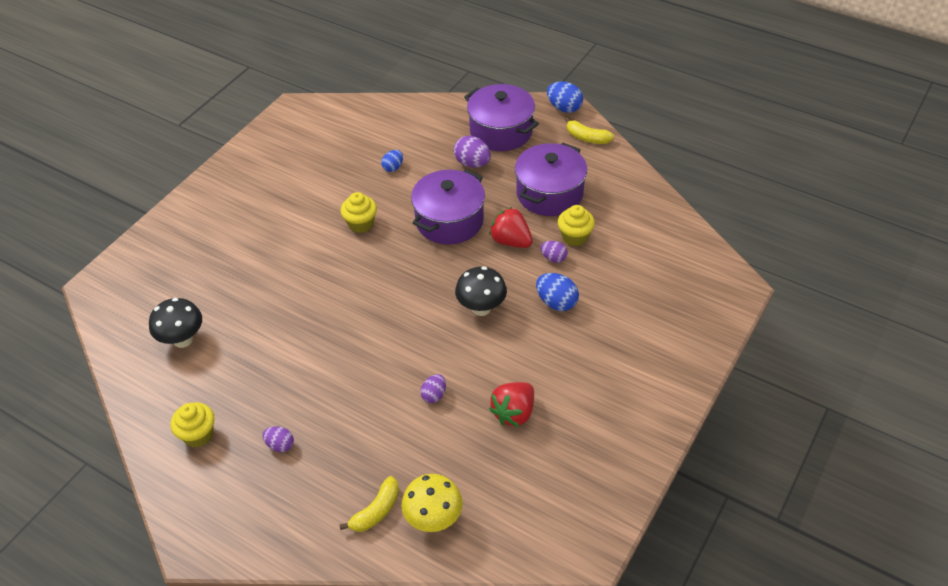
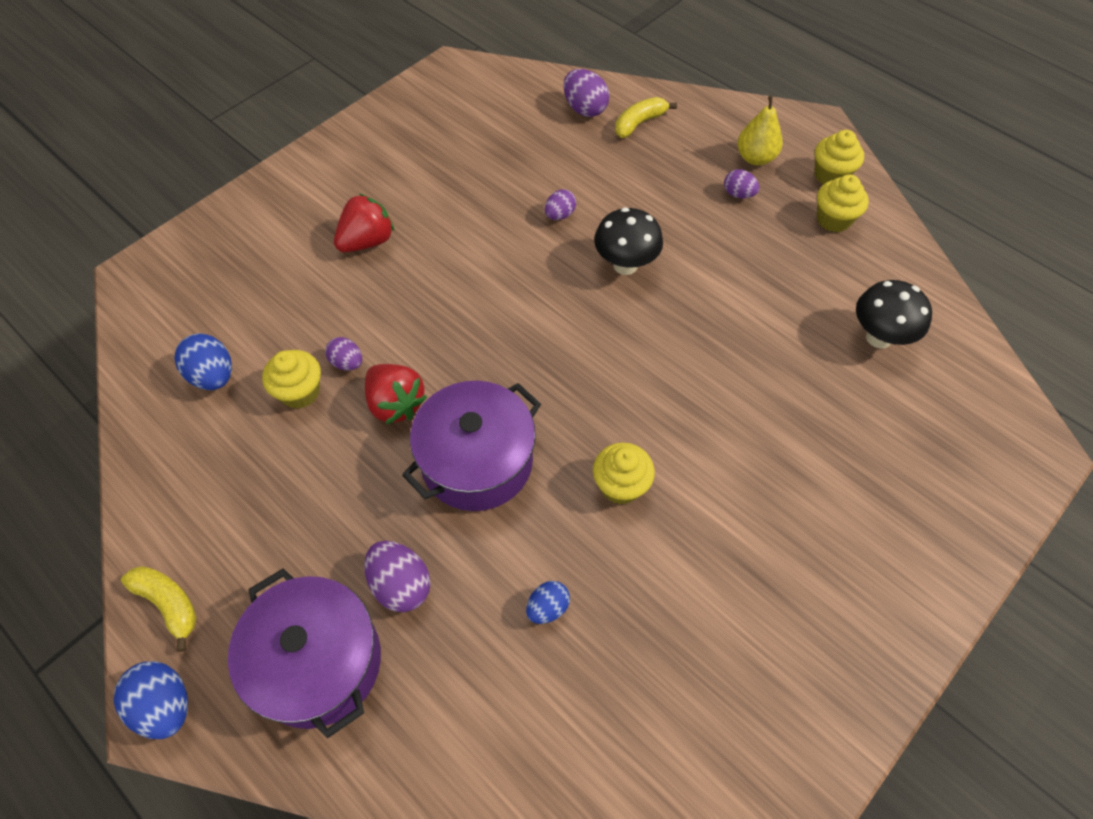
camera: 170 degrees left, 10 degrees up
(192, 482) = (830, 175): none -> yellow cupcake
(262, 489) = (755, 158): none -> yellow pear
(433, 519) = (585, 109): yellow mushroom -> purple egg
(481, 308) = (473, 307): black mushroom -> black mushroom (625, 265)
(514, 413) = (476, 182): red strawberry -> red strawberry (367, 241)
(549, 193) = (298, 483): purple pot -> none
(556, 302) = (373, 297): blue egg -> blue egg (213, 376)

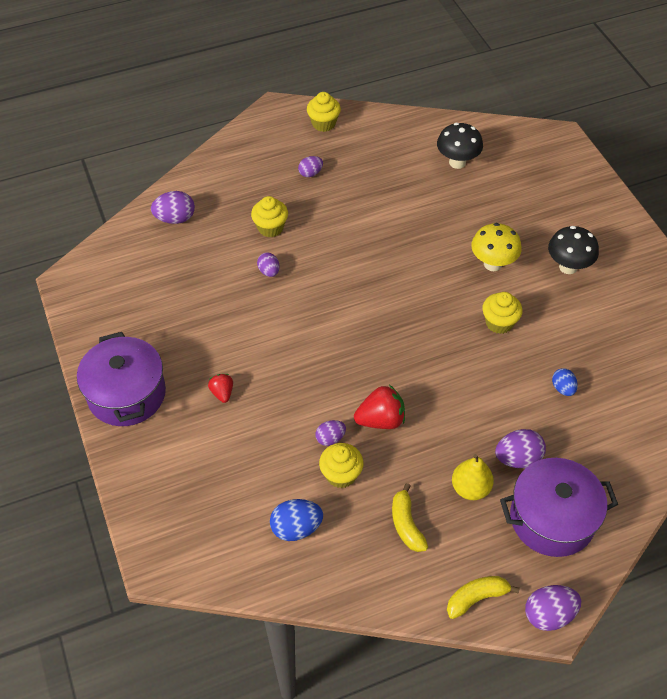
camera: 65 degrees left, 5 degrees down
(165, 706) = (548, 614): blue egg -> purple egg
(367, 241) = (222, 393): red strawberry -> red strawberry, size x0.58
(477, 461) = (448, 389): purple pot -> purple pot (127, 394)
(625, 265) = (335, 254): black mushroom -> black mushroom (568, 267)
(639, 123) = (211, 195): yellow banana -> yellow banana (406, 524)
(721, 443) = (492, 264): none -> yellow mushroom
(755, 158) = (285, 151): yellow pear -> yellow pear (470, 488)
(833, 219) = (360, 139): yellow cupcake -> yellow cupcake (270, 228)

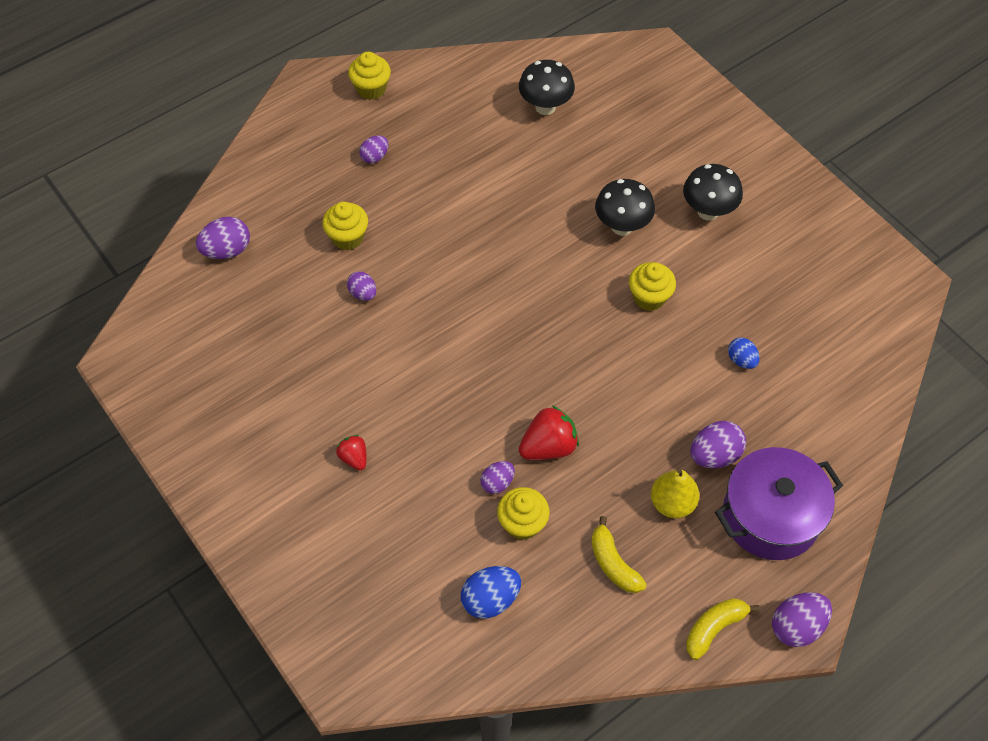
camera: 15 degrees left, 5 degrees up
(127, 394) = (239, 487): purple pot -> none
(492, 264) = (622, 226): yellow mushroom -> black mushroom

